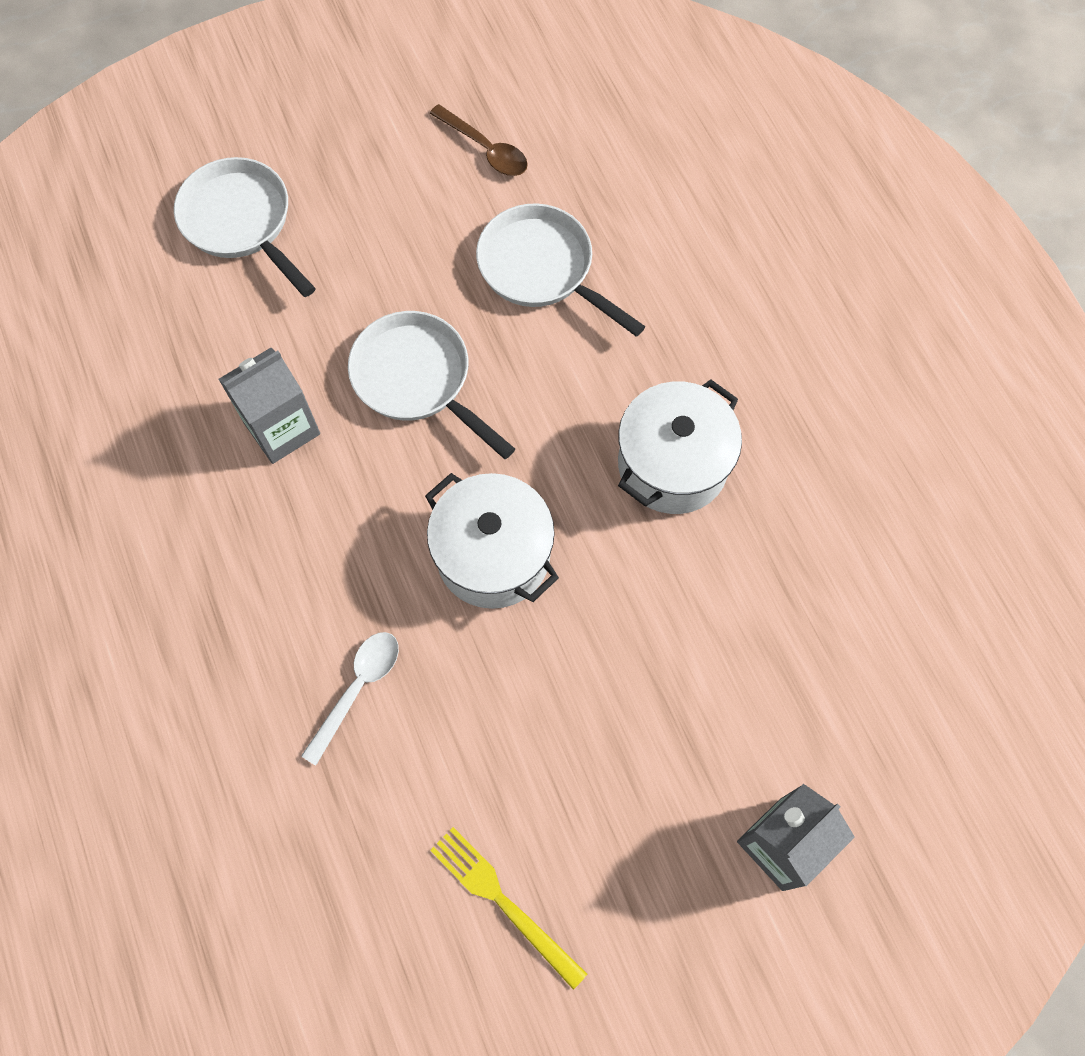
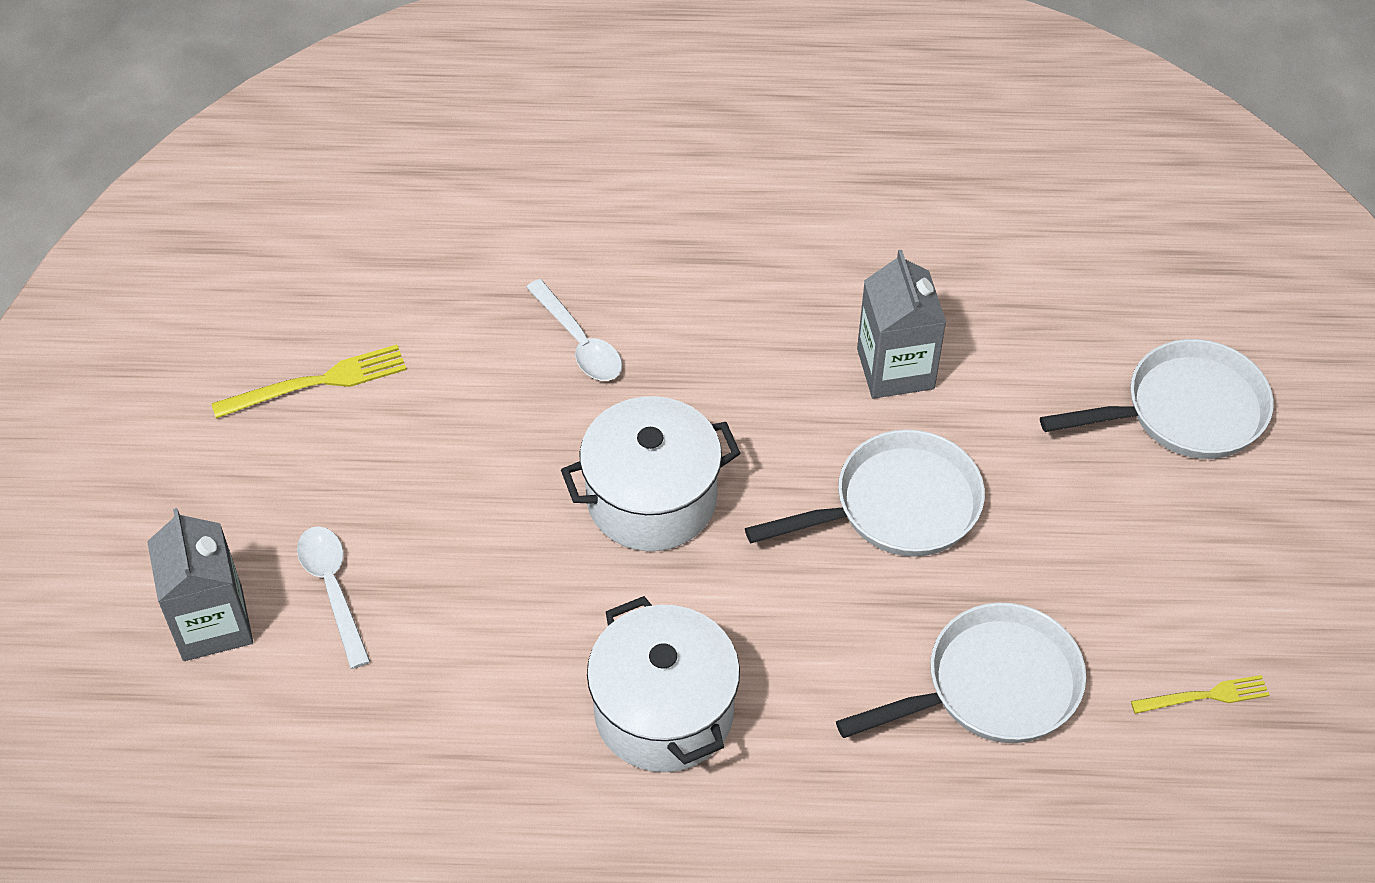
camera: 115 degrees right, 15 degrees down
(485, 149) = (1204, 696): brown spoon -> yellow fork
(700, 762) = (333, 589): none -> white spoon

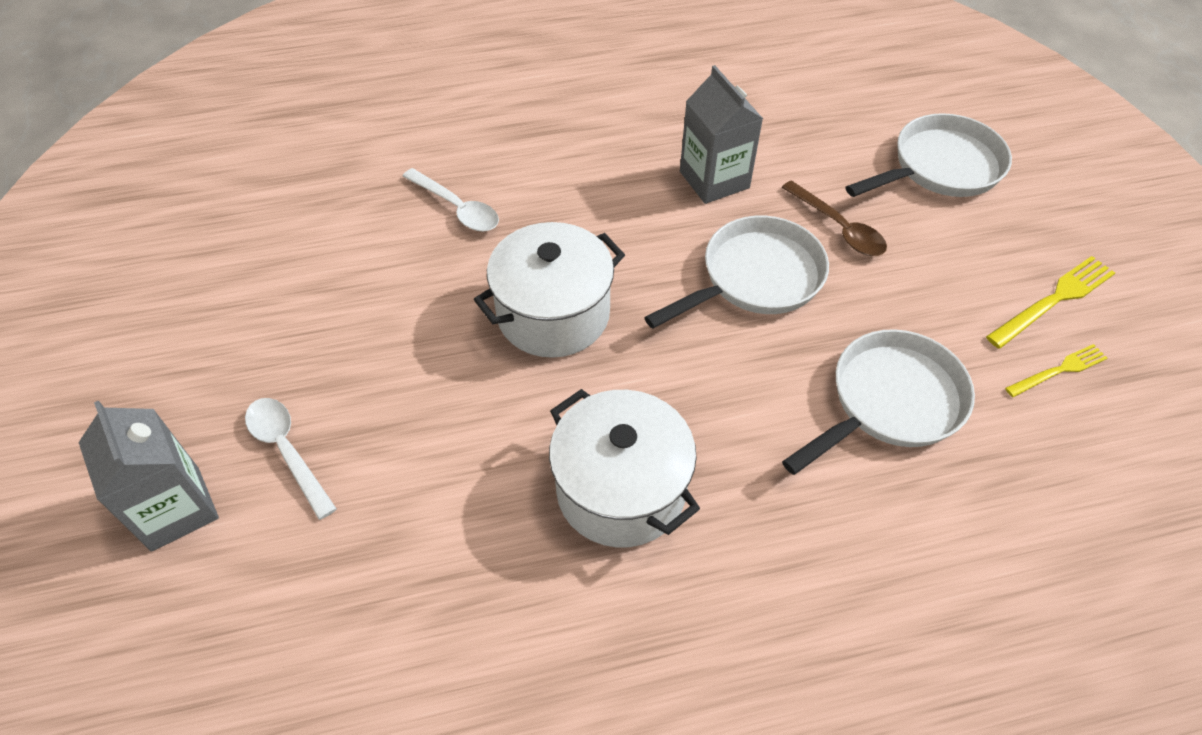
camera: 15 degrees left, 0 degrees up
(317, 382) = (239, 281): yellow fork -> yellow fork (1053, 300)
(1022, 464) = (838, 228): none -> brown spoon

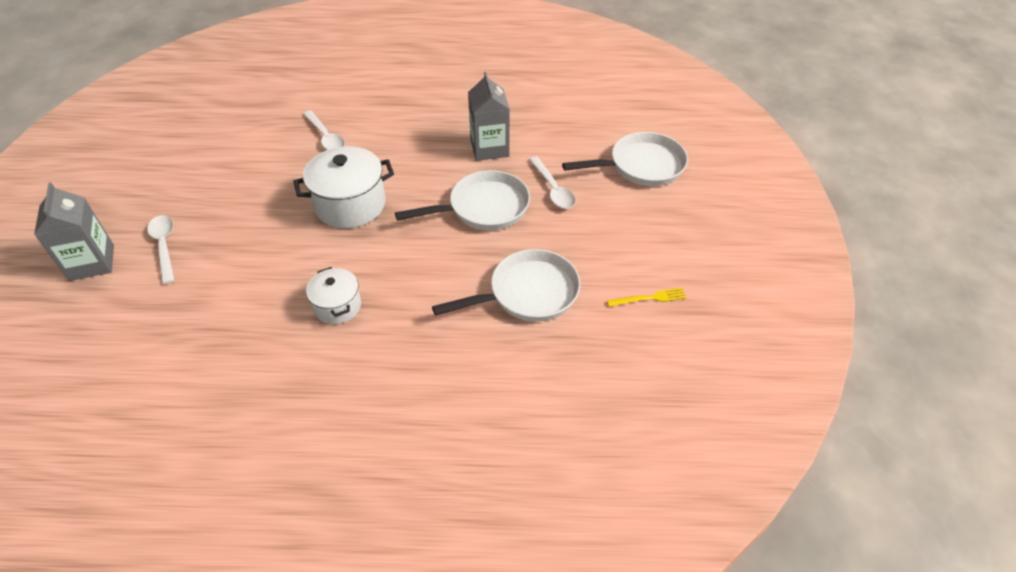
camera: 15 degrees right, 5 degrees down
(621, 490) = (337, 306): white pot -> white pot, size x0.59
(838, 228) = (553, 189): brown spoon -> white spoon
(1053, 300) = (671, 257): yellow fork -> none

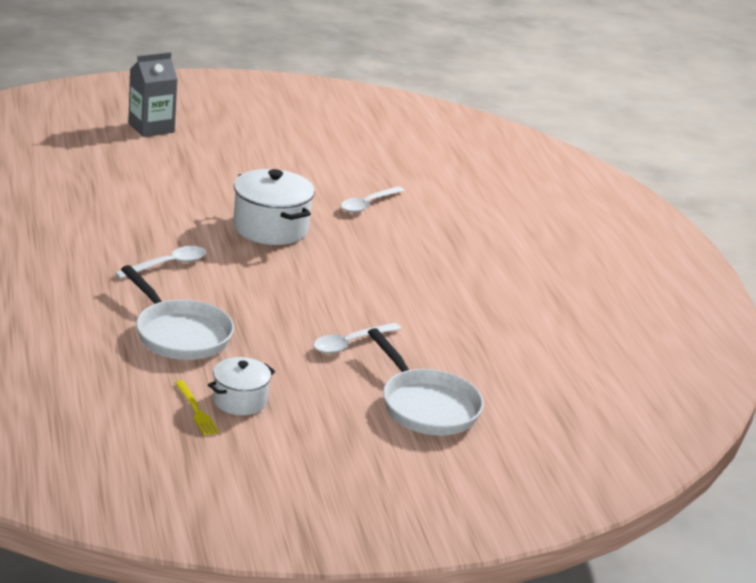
camera: 70 degrees right, 20 degrees down
(164, 246) = (180, 152): white spoon -> white spoon (167, 265)
(337, 306) = (133, 236): white pot -> white pot (240, 400)
(483, 208) = (298, 301): white pan -> none
(489, 148) = (402, 299): grey carton -> none

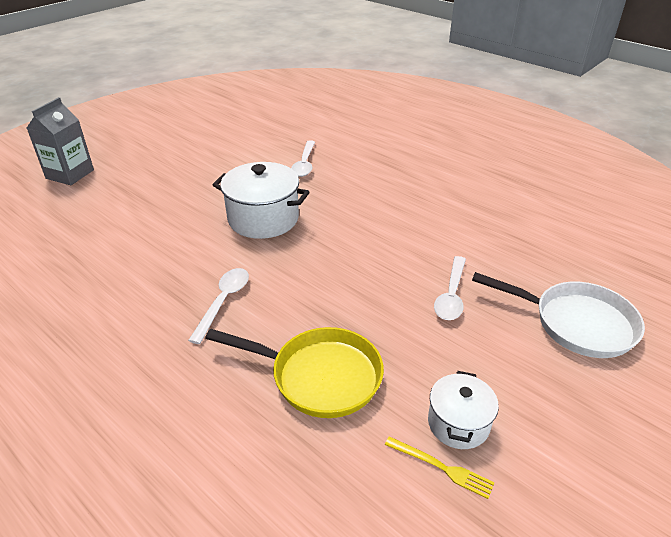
camera: 30 degrees left, 10 degrees up
(180, 334) = (319, 376): white pan -> yellow pan

